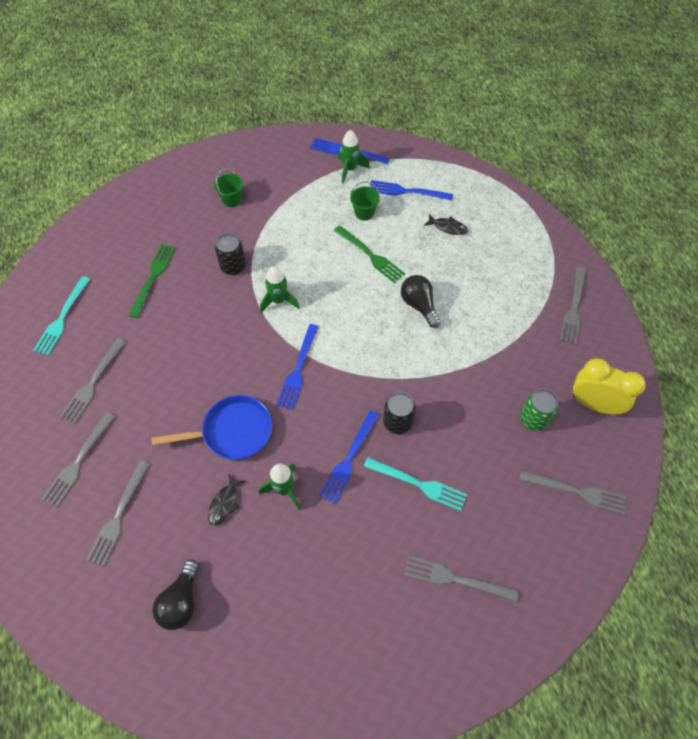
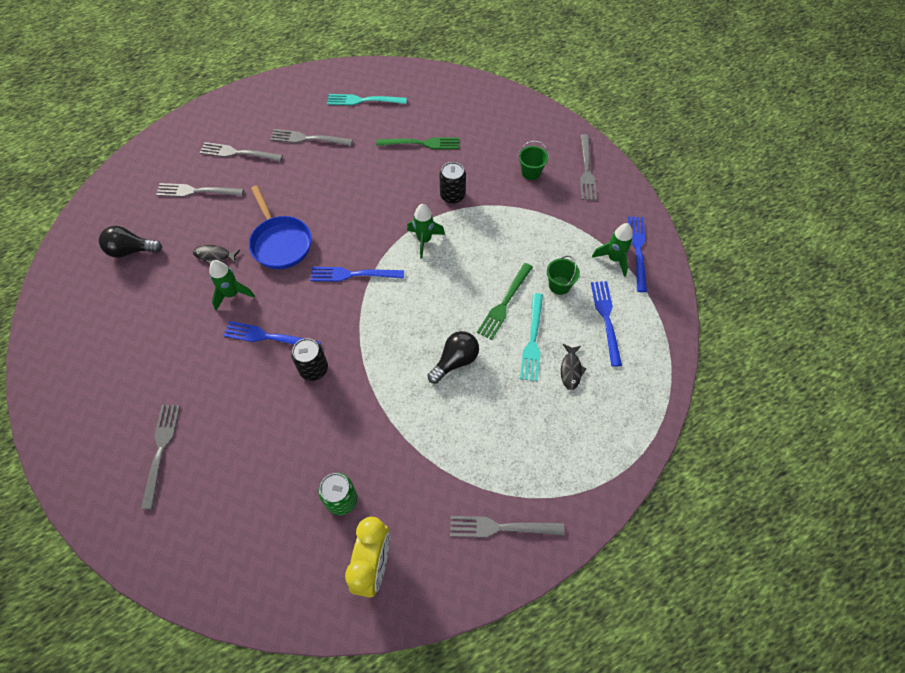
camera: 75 degrees right, 0 degrees up
(419, 484) = (251, 401): turquoise fork -> turquoise fork (533, 340)
(577, 492) = (262, 557): grey fork -> grey fork (587, 170)

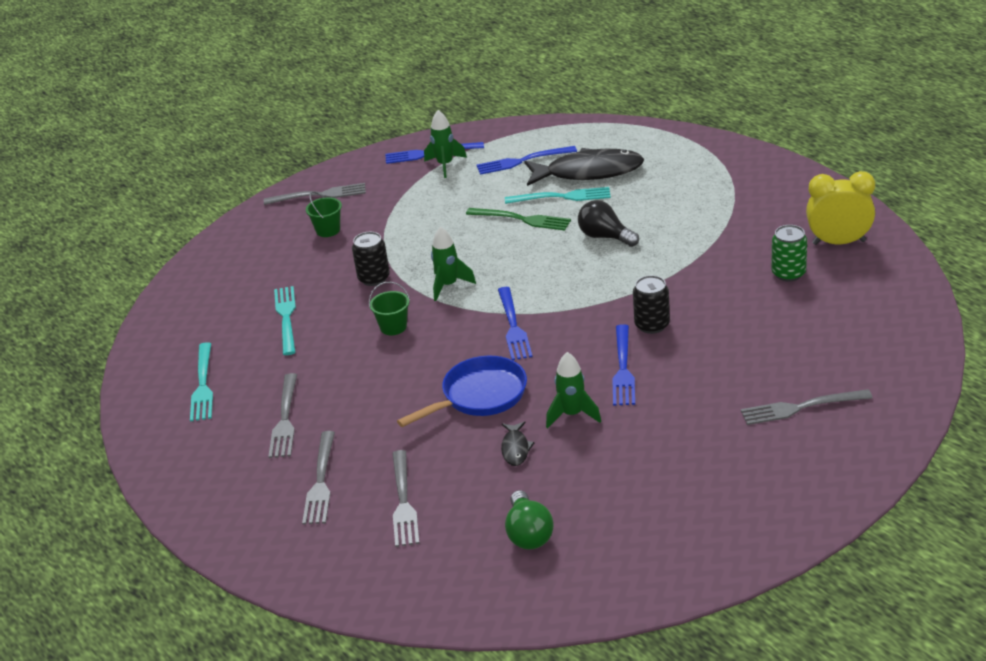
camera: 95 degrees left, 25 degrees down
(131, 250) = (528, 534): black light bulb -> green light bulb
(422, 143) = (286, 317): green fork -> turquoise fork
(500, 527) = (766, 185): grey fork -> none
(559, 285) = (489, 191): green bucket -> green bucket (393, 327)
(571, 370) = (589, 172): black fish -> black fish, size x2.29

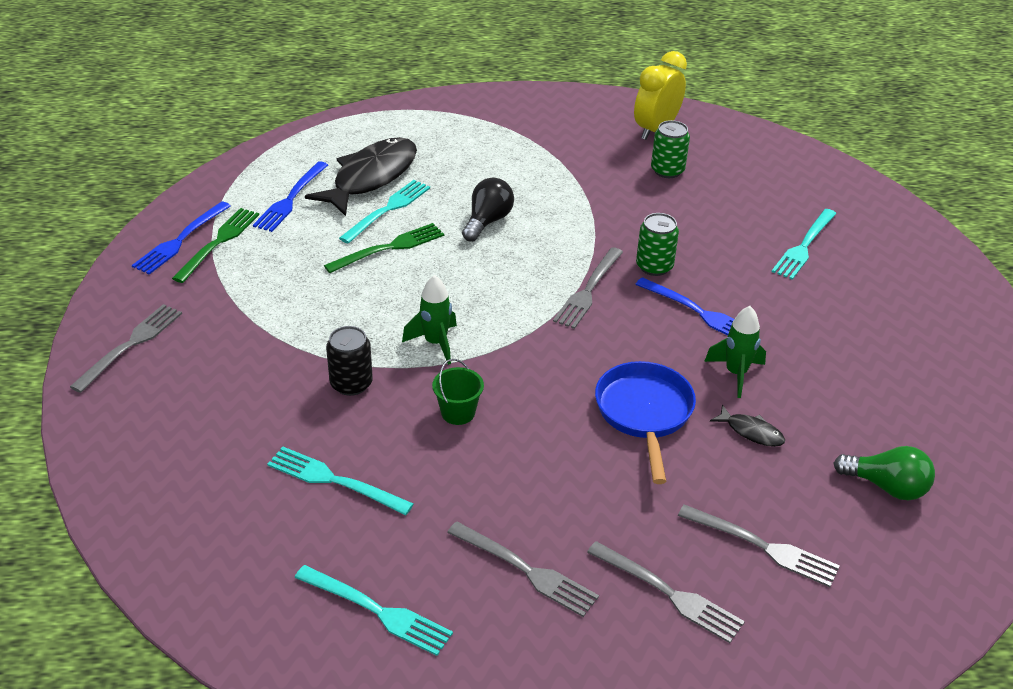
camera: 60 degrees left, 5 degrees up
(328, 230) = (210, 371): green bucket -> none
(445, 165) = (218, 242): green rocket -> green fork
(513, 326) = (558, 339): blue fork -> none
(605, 237) = (487, 221): black light bulb -> black light bulb turned 135 degrees clockwise
(652, 325) = (654, 266): black can -> green can
(781, 378) = (804, 246): none -> turquoise fork
(800, 408) = (852, 258): grey fork -> grey fork (588, 291)

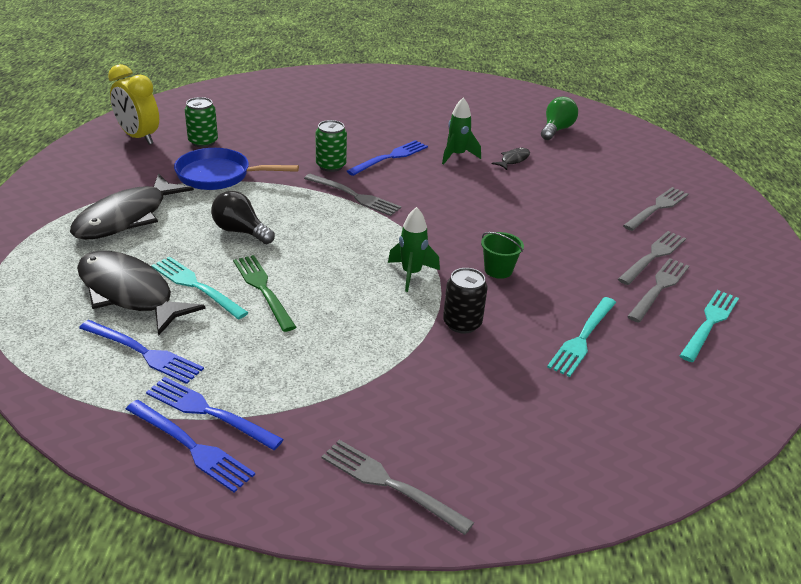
camera: 85 degrees left, 5 degrees down
(218, 242) = (208, 412): green fork -> blue fork
(492, 153) = (126, 217): none -> black fish
(644, 414) = (497, 193): blue pan -> blue pan (219, 176)
(763, 547) = (611, 173): grey fork -> grey fork (659, 287)
(804, 246) = (323, 110): turquoise fork -> none

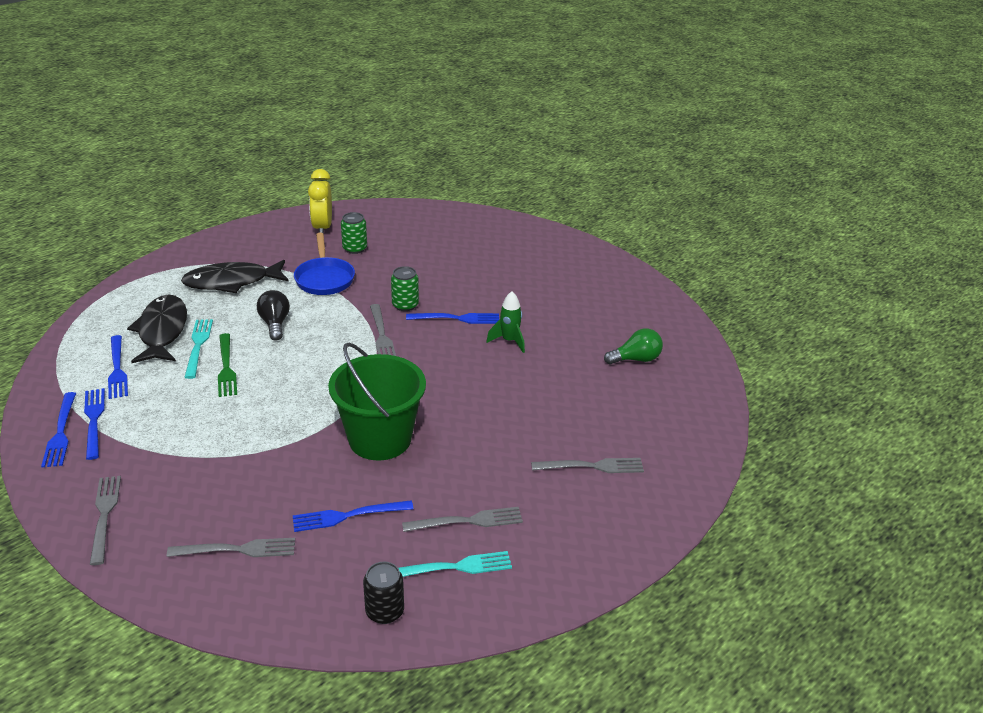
camera: 45 degrees right, 0 degrees up
(219, 176) = (324, 278): blue pan -> blue pan turned 150 degrees counterclockwise
(262, 289) = (226, 368): green fork -> green fork turned 150 degrees clockwise
(411, 274) = (322, 408): green rocket -> none
(462, 323) = (294, 457): black can -> black can (384, 611)
(498, 270) = (380, 439): green bucket -> green bucket, size x2.50
(513, 160) = (547, 366): black fish -> none
(582, 338) = (347, 516): turquoise fork -> blue fork
(653, 256) = (511, 498): grey fork -> grey fork (238, 549)

